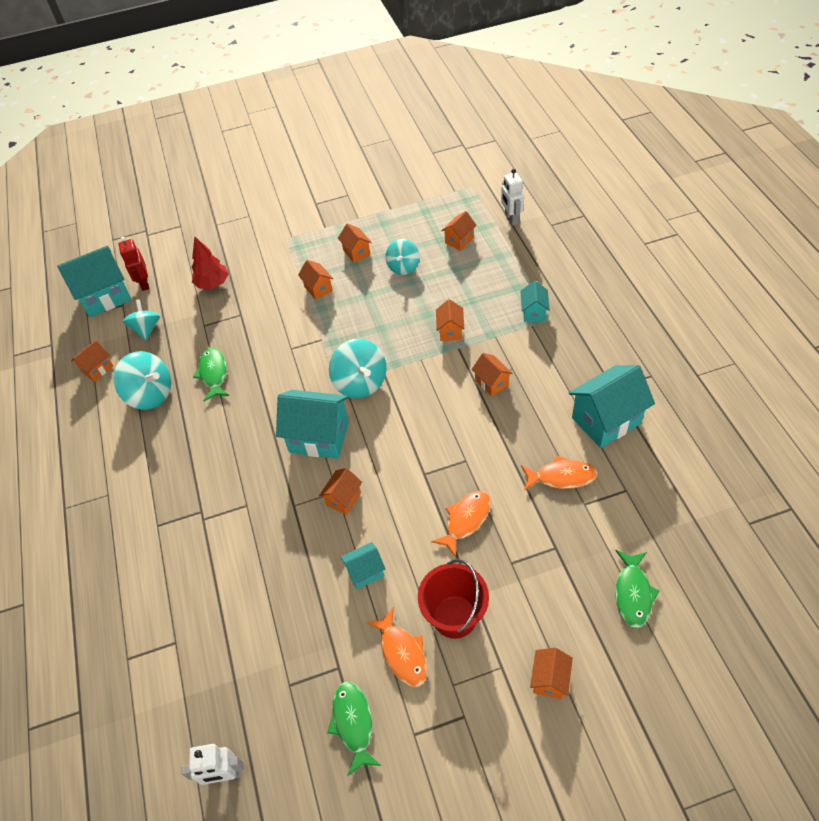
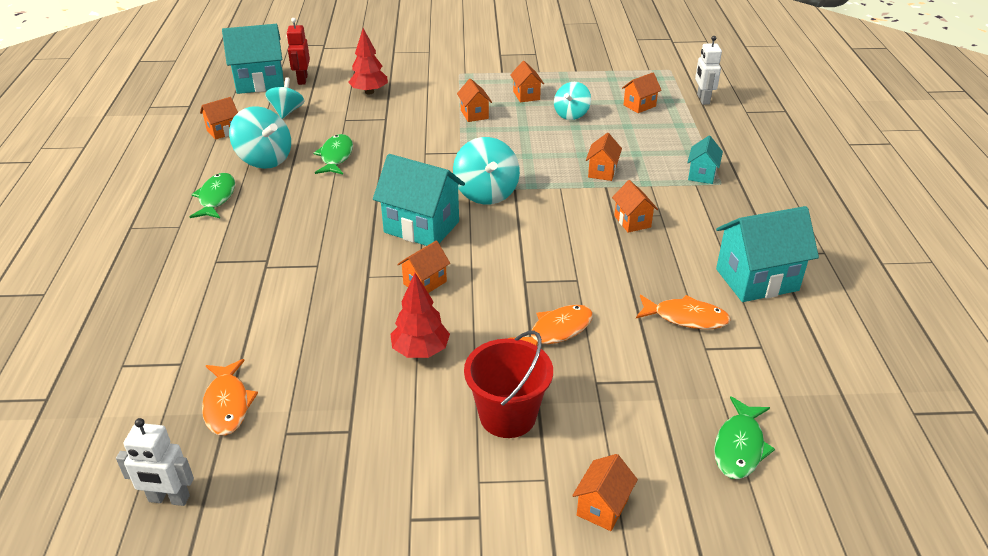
camera: 10 degrees right, 15 degrees down
(353, 723) = (342, 488): green fish -> green fish (216, 198)
(365, 572) = (420, 351): turquoise house -> red tree
(402, 653) = (430, 435): orange fish -> orange fish (227, 405)

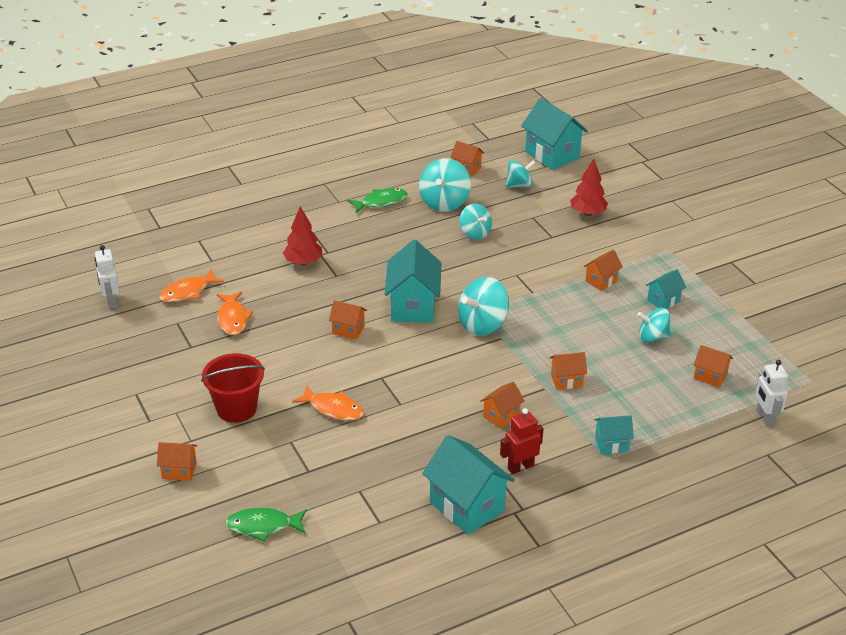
camera: 65 degrees right, 0 degrees up
(302, 80) = (576, 173): red robot -> red robot (520, 467)
(336, 156) = (475, 233): green fish -> turquoise spinning top
(420, 351) = (276, 351): red tree -> red tree (303, 262)
(526, 95) = (663, 300): orange house -> turquoise house
(686, 318) = (390, 473): orange fish -> orange fish (233, 319)
(703, 99) = (765, 418): white robot -> white robot turned 75 degrees counterclockwise

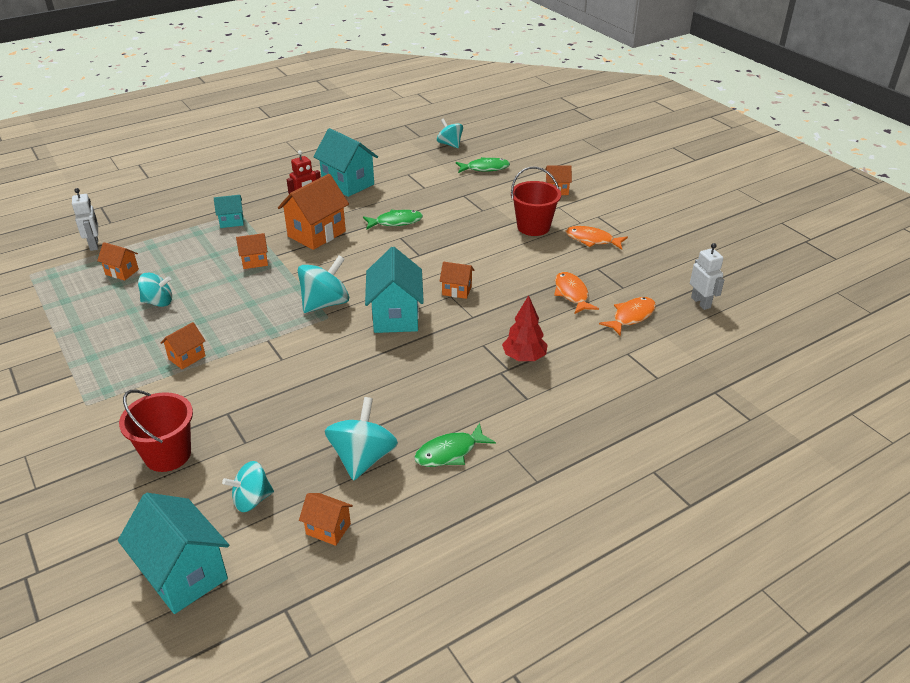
camera: 175 degrees right, 0 degrees up
(333, 409) = (455, 231): orange fish -> orange fish (592, 240)
(404, 428) = (396, 222): none -> green fish
(475, 233) = (324, 411): turquoise spinning top -> turquoise spinning top (450, 144)
(501, 416) = (316, 234): orange house -> orange house, size x1.91
(587, 213) = (167, 454): red tree -> red bucket
(663, 300) = (127, 339): turquoise house -> none

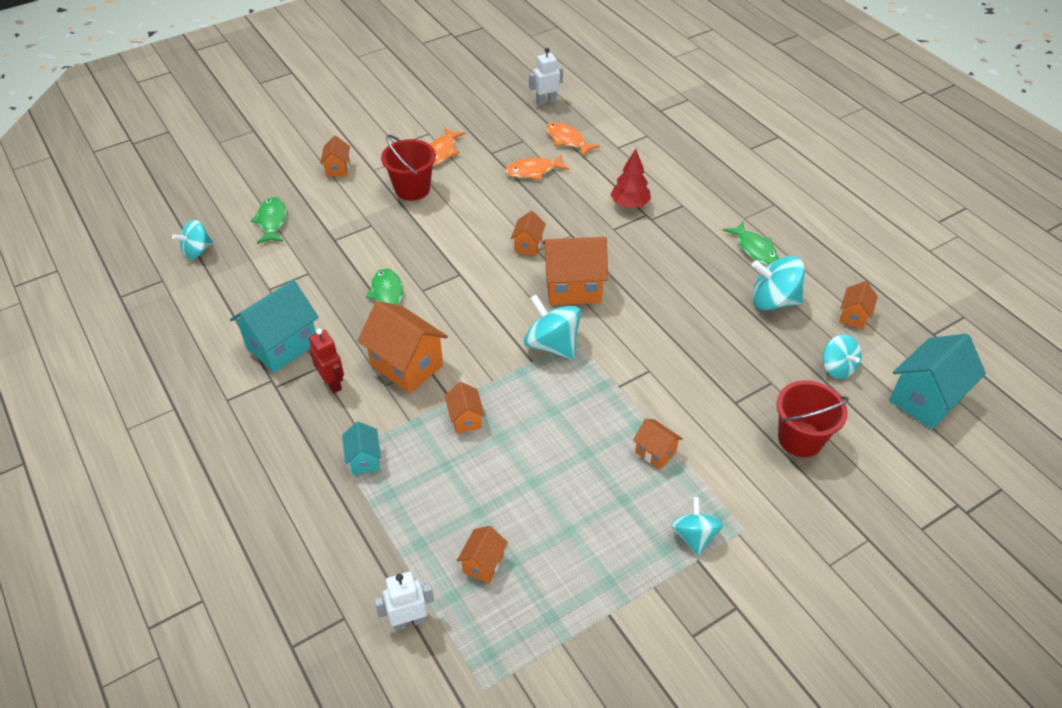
camera: 90 degrees left, 10 degrees up
(158, 302) = (552, 504): turquoise spinning top -> turquoise spinning top (694, 536)
(396, 316) = (573, 288): turquoise house -> orange house

